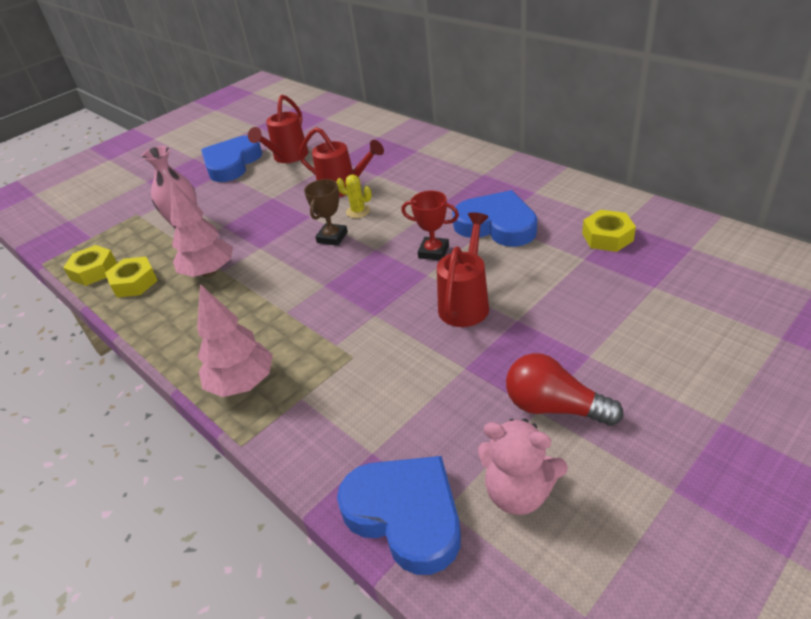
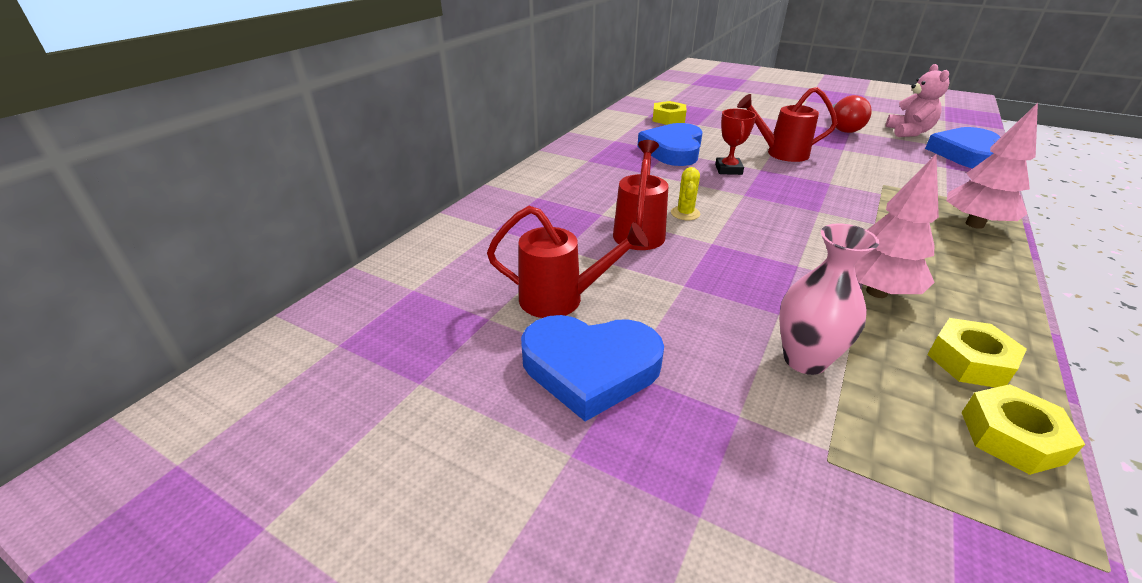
camera: 110 degrees left, 5 degrees down
(332, 237) = (743, 220): brown trophy -> none

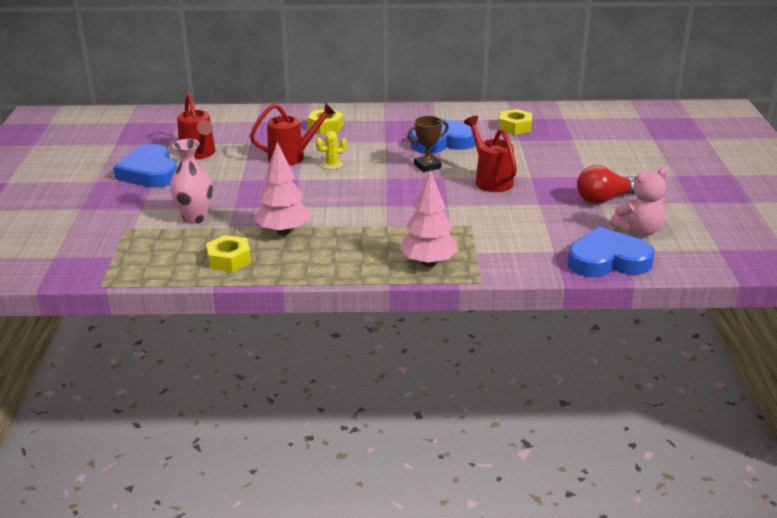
camera: 60 degrees right, 5 degrees down
(728, 169) = (427, 166): red trophy -> brown trophy
(1011, 437) = (171, 269): yellow nut -> yellow nut (326, 126)

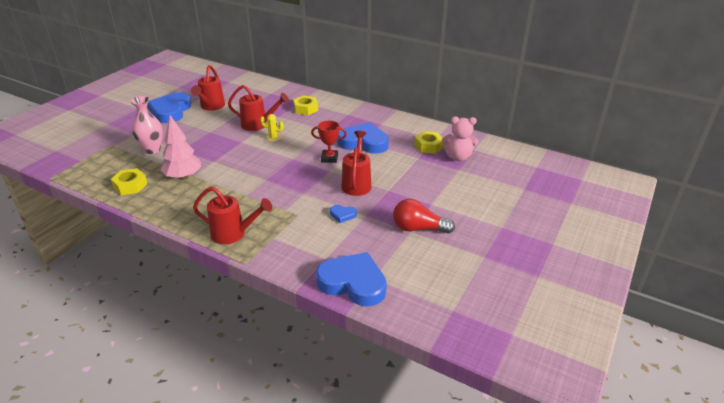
camera: 30 degrees right, 5 degrees up
(427, 166) = (329, 158): brown trophy -> red trophy
(428, 263) = (233, 234): pink tree -> red watering can
(517, 211) = (342, 215): none -> blue heart
(639, 231) = (409, 266): pink teddy bear -> pink teddy bear (458, 157)

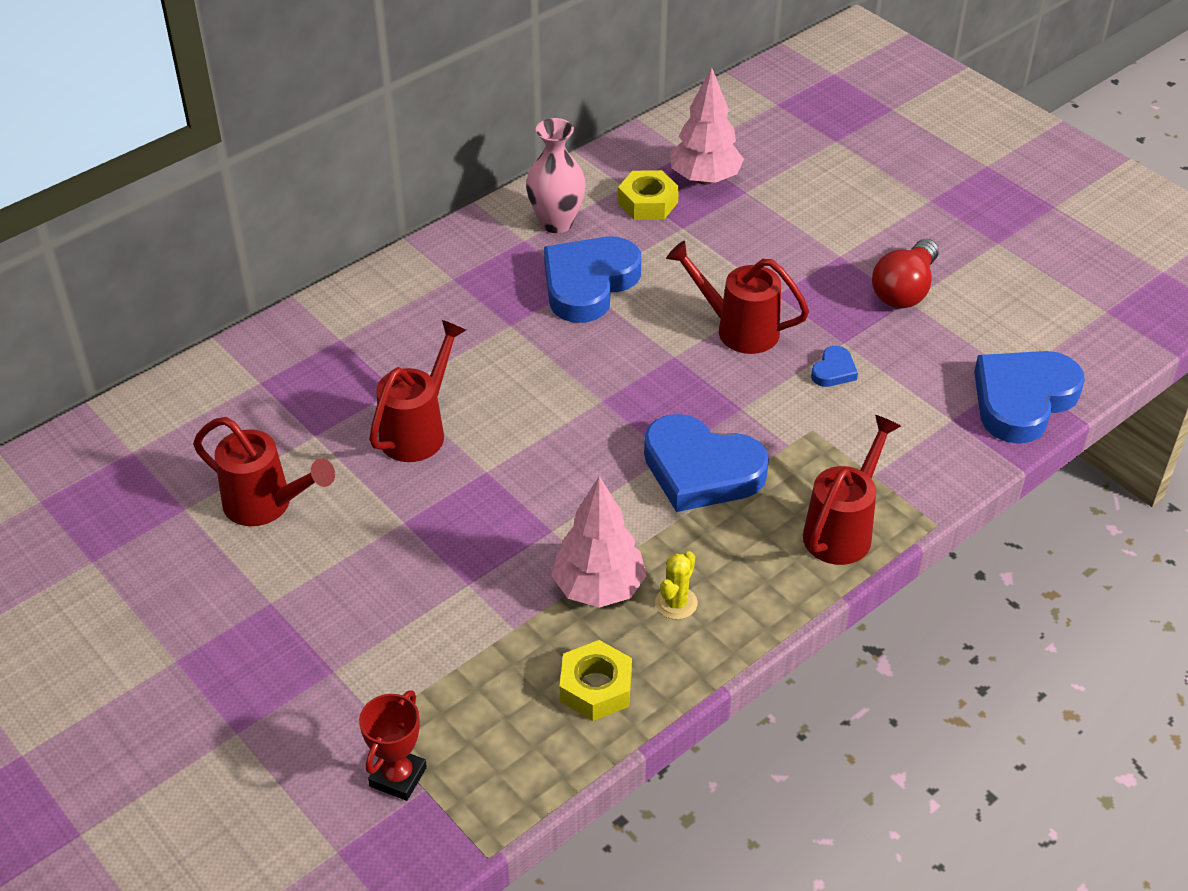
camera: 70 degrees left, 10 degrees up
(152, 150) = (441, 639): pink vase -> pink vase (556, 223)
(170, 111) = (242, 590): blue heart -> blue heart (701, 470)
(273, 138) = (496, 415): yellow cactus -> yellow cactus (676, 603)
(305, 109) = (385, 338): yellow nut -> none
(329, 158) = (628, 346): red trophy -> red trophy (398, 777)
(458, 157) = (705, 179): pink teddy bear -> pink tree

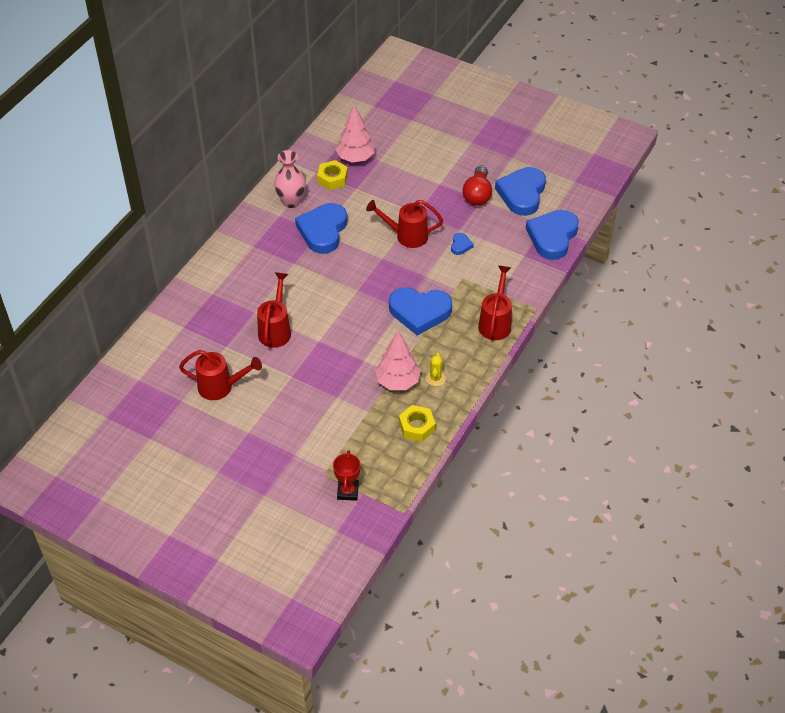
camera: 20 degrees left, 5 degrees up
(992, 309) = (522, 194): none -> blue heart

